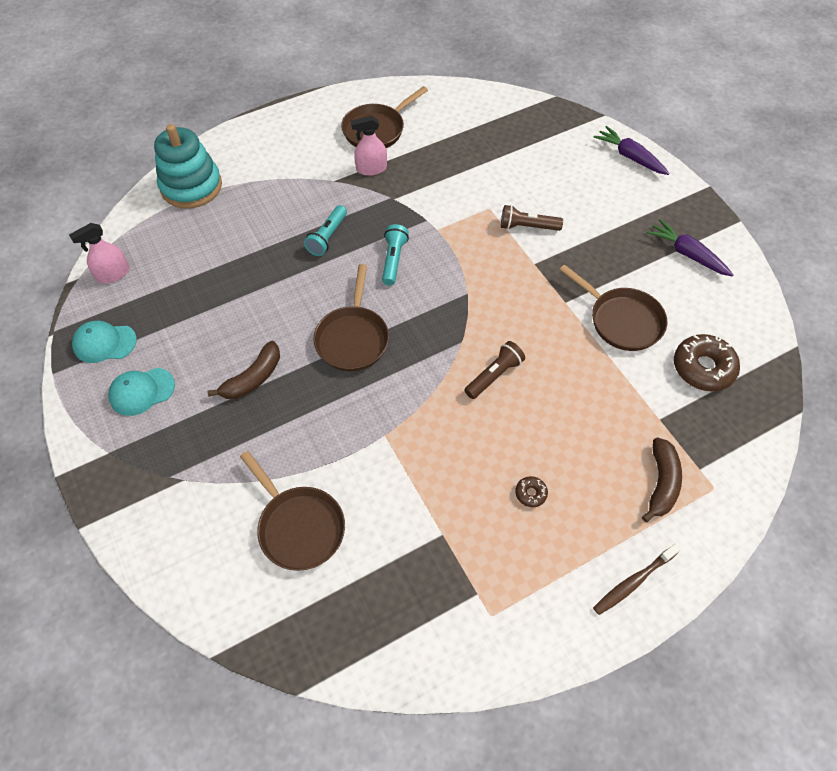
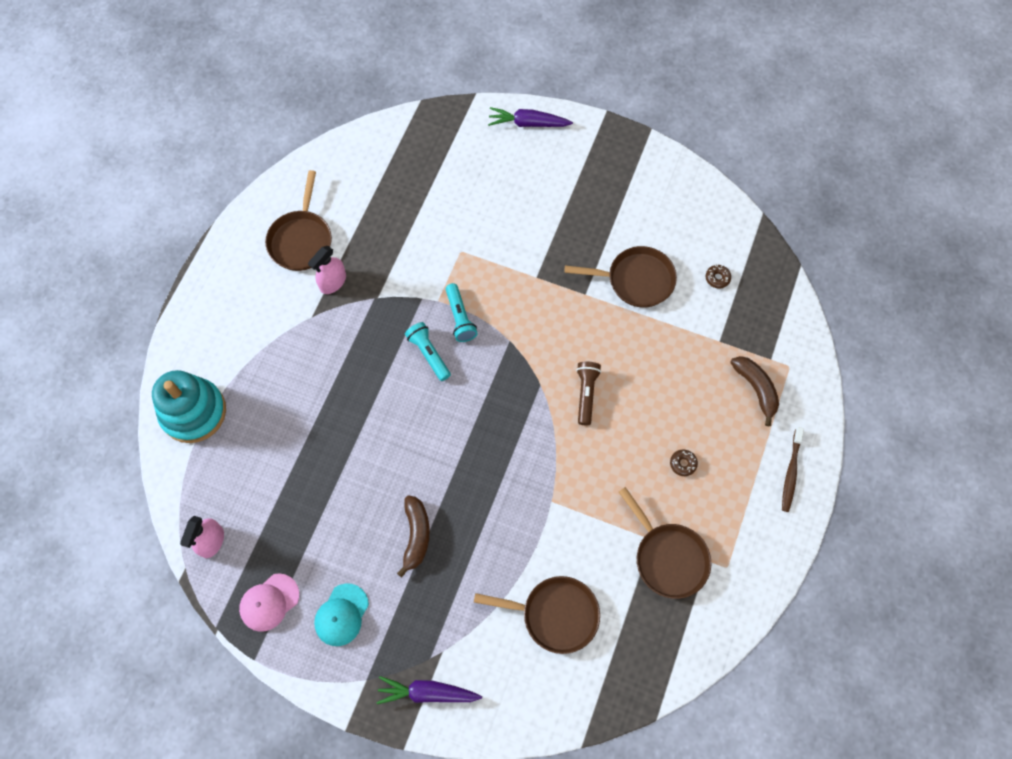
camera: 40 degrees left, 10 degrees up
(104, 343) = (269, 602): turquoise cap -> pink cap
(327, 237) = (357, 372): turquoise flashlight -> turquoise flashlight (460, 318)
(353, 338) = (459, 444): brown pan -> brown pan (668, 557)
(527, 227) = (504, 247): brown flashlight -> none
(687, 254) = (637, 187): purple carrot -> purple carrot (428, 692)
(703, 368) = (717, 278): brown donut -> brown donut, size x0.46

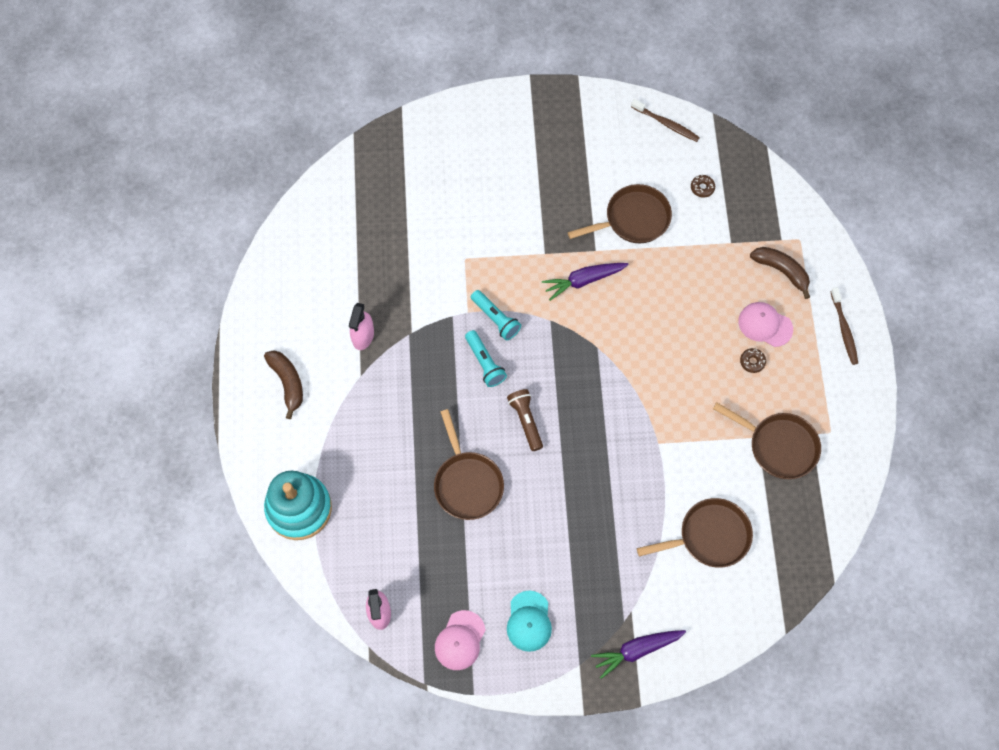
camera: 25 degrees left, 0 degrees up
(301, 239) = (312, 309): brown pan -> brown pan (467, 483)
(416, 536) = (557, 525): brown banana -> brown banana (288, 383)
(428, 354) = (485, 363): turquoise flashlight -> turquoise flashlight turned 150 degrees counterclockwise
(528, 123) = (465, 115): purple carrot -> purple carrot (584, 280)
(586, 394) = (641, 338): brown flashlight -> brown flashlight (526, 421)
(713, 205) = (666, 124): none -> brown toothbrush
(713, 434) = (765, 325): none -> pink cap

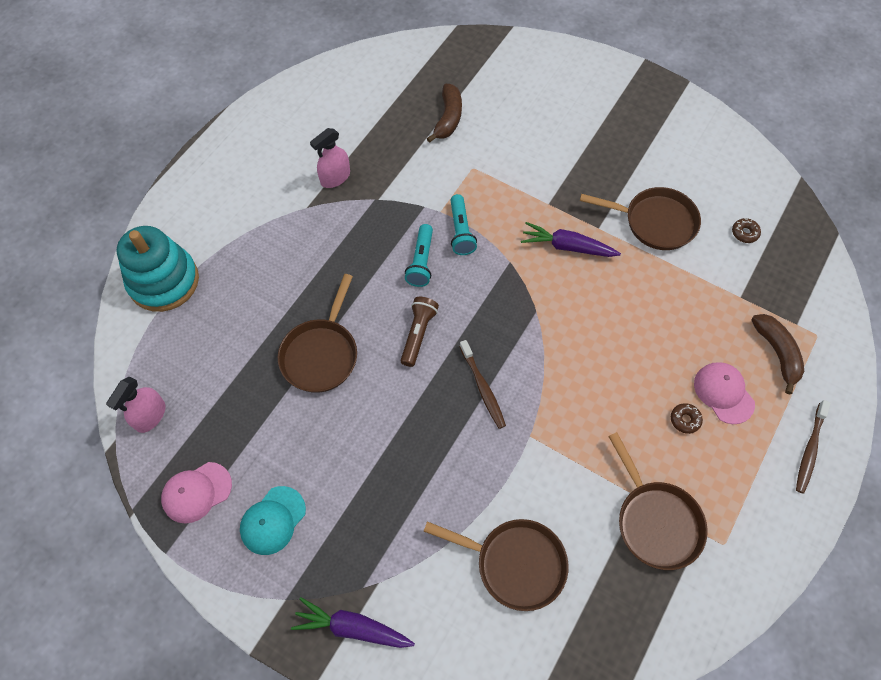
camera: 35 degrees right, 5 degrees down
(288, 383) = (243, 177): brown banana -> brown banana (448, 118)
(666, 124) = (747, 161): brown toothbrush -> brown toothbrush (482, 388)

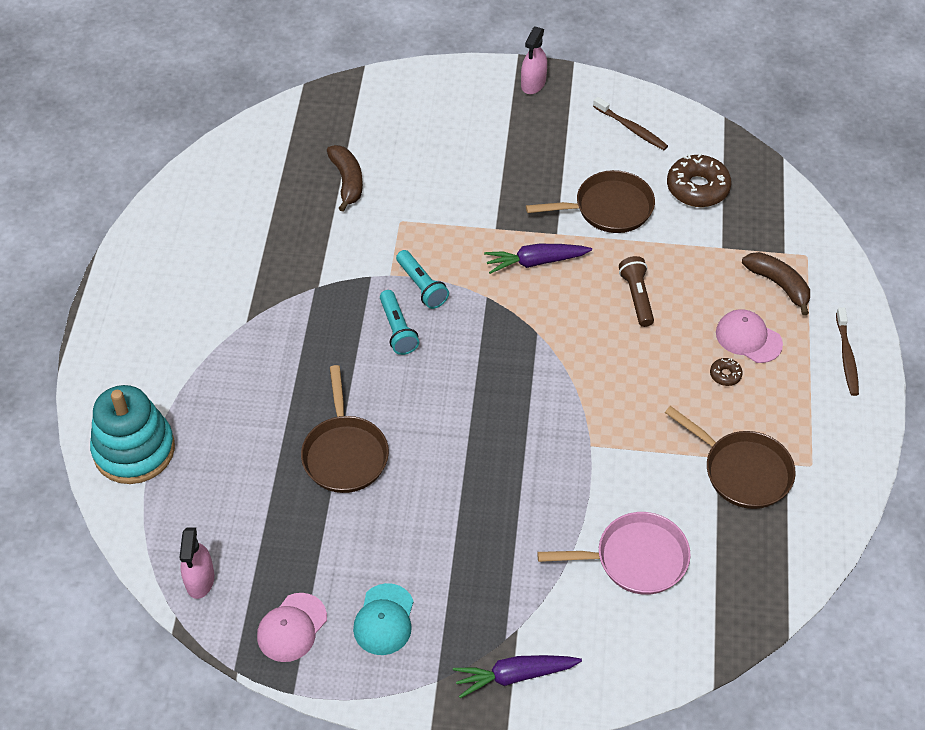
camera: 25 degrees left, 10 degrees down
(335, 178) = (260, 282): pink spray bottle -> pink spray bottle (533, 83)
(418, 334) = (432, 397): brown flashlight -> brown flashlight (637, 297)
(482, 388) = (523, 421): brown toothbrush -> brown toothbrush (631, 128)
(515, 563) = (635, 559): brown pan -> pink pan
(744, 233) = (697, 188): brown donut -> brown donut, size x2.16

